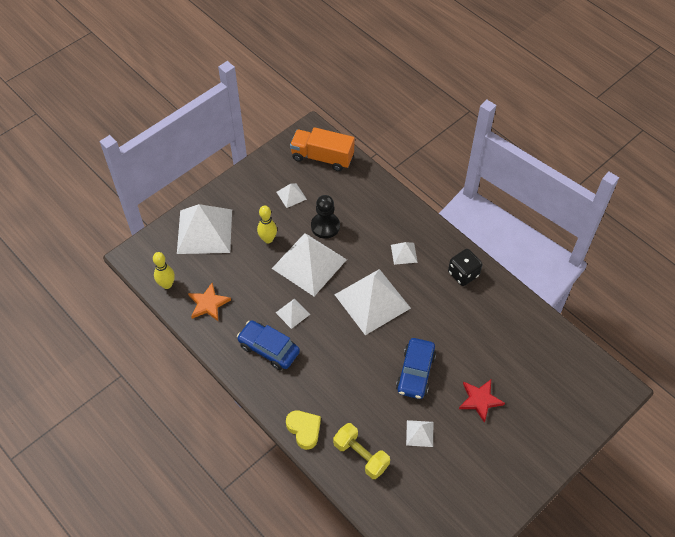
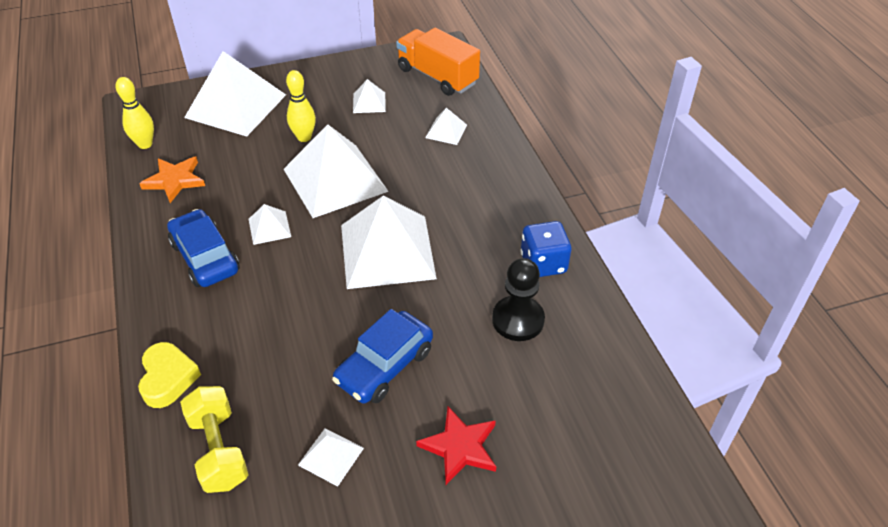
camera: 25 degrees right, 10 degrees down
(325, 226) = (387, 146): black pawn -> black pawn (518, 320)
(404, 253) = (472, 210): white pyramid -> white pyramid (446, 131)
(463, 274) = (543, 263): black dice -> blue dice

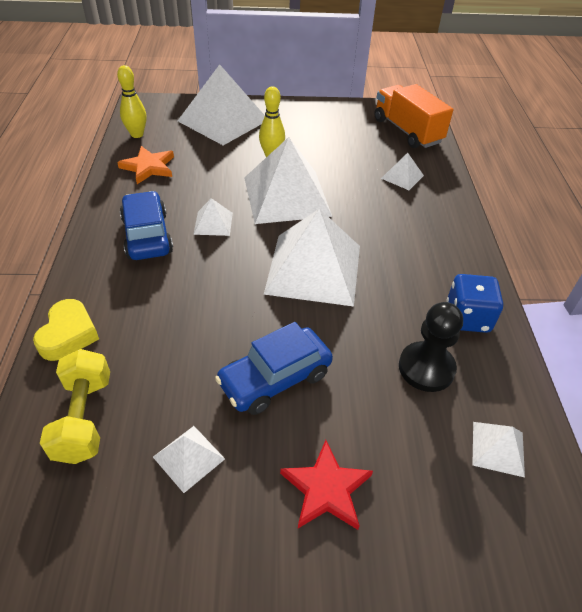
camera: 15 degrees right, 0 degrees up
(369, 102) = (339, 140): white pyramid -> white pyramid (498, 448)

